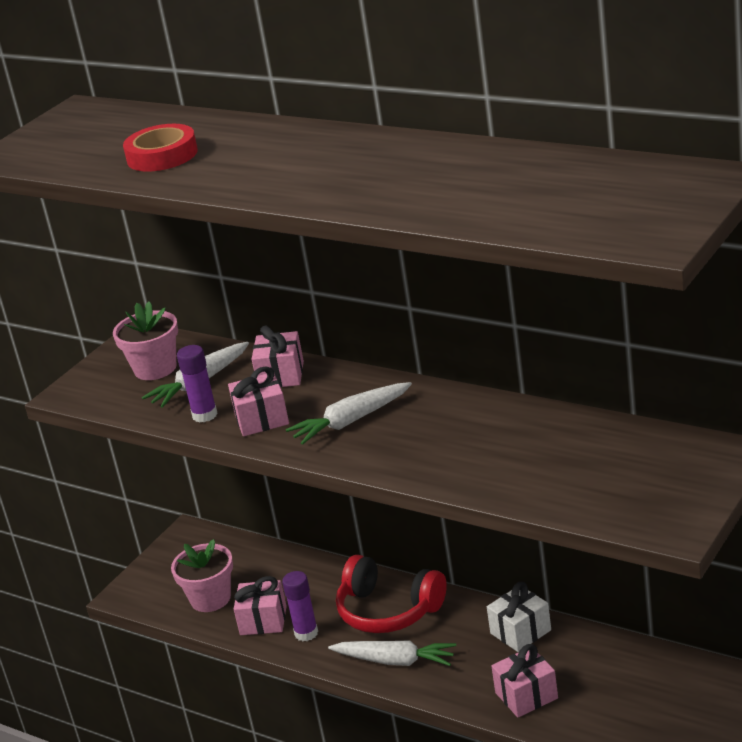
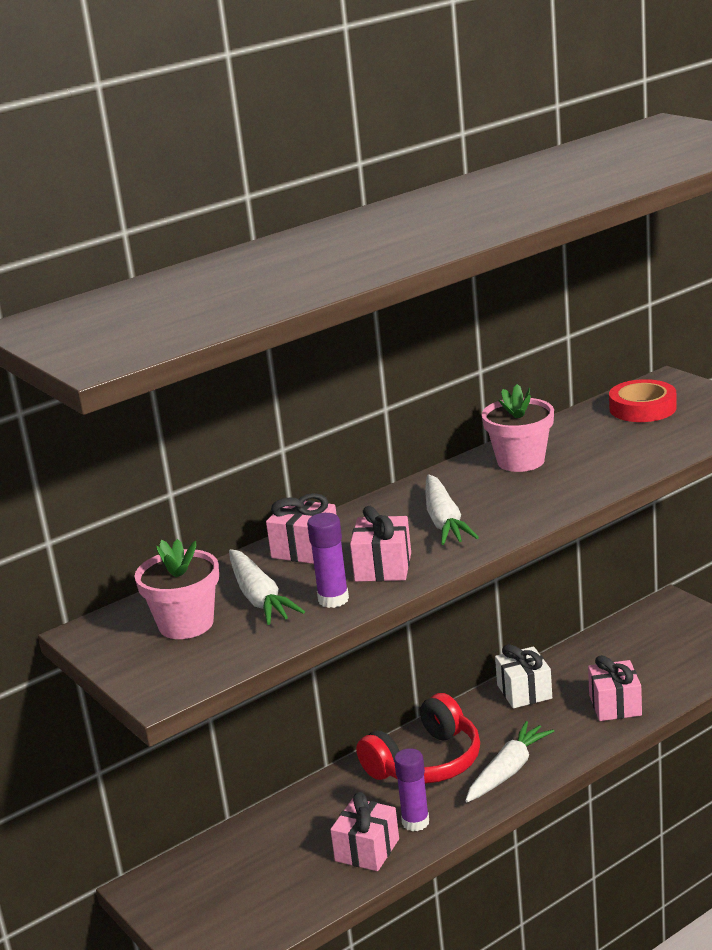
camera: 70 degrees left, 5 degrees down
(162, 155) = (271, 282): red tape -> red tape (642, 408)
(210, 599) = (290, 885): pink flower pot -> pink flower pot (520, 461)

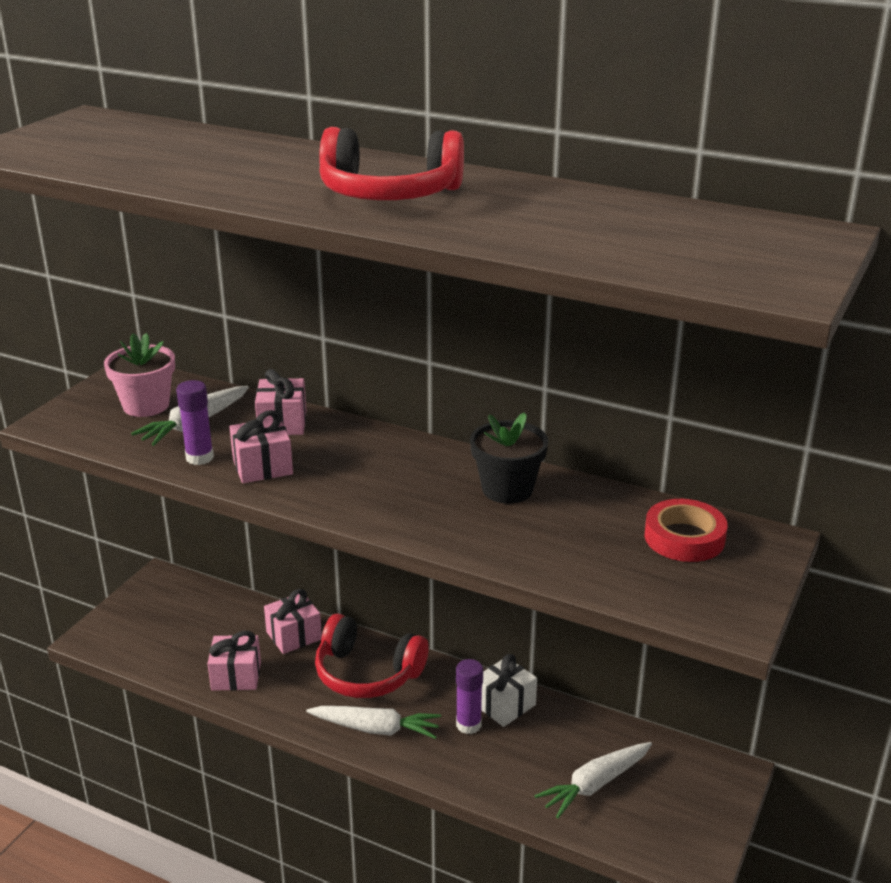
camera: 60 degrees right, 5 degrees up
(415, 822) = (281, 692): purple glue stick -> purple glue stick (468, 725)
(444, 521) = (361, 476): white carrot -> white carrot (595, 784)
(455, 217) = (389, 194): none -> red headphones
(520, 461) = (507, 489): pink flower pot -> black flower pot
(615, 705) = (515, 776): pink gift -> pink gift (294, 636)

